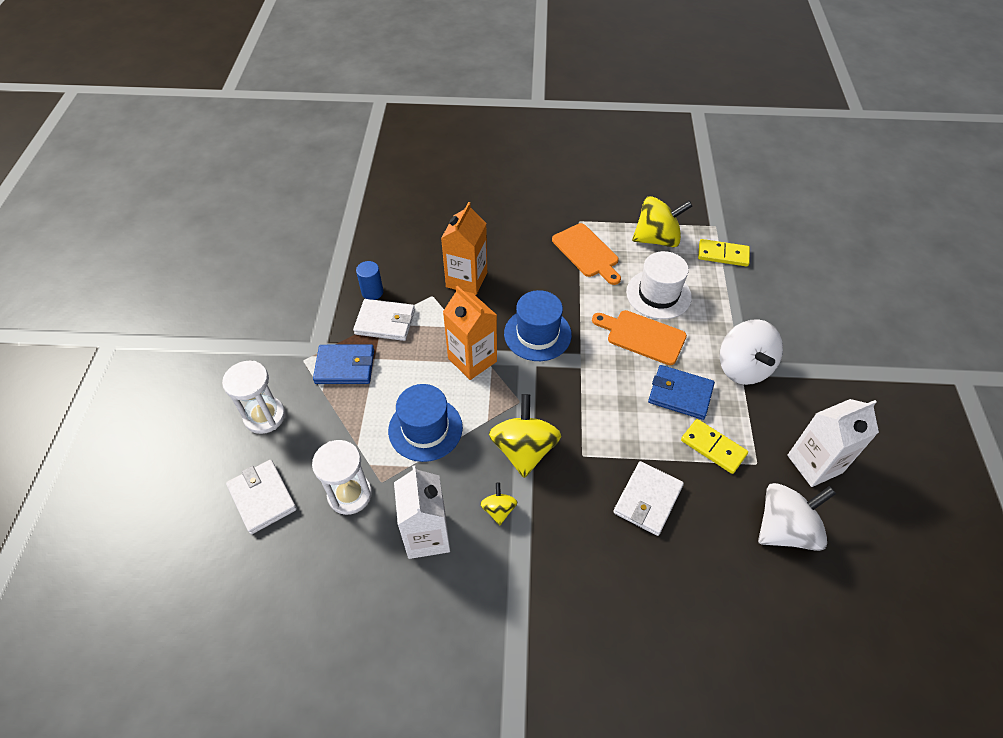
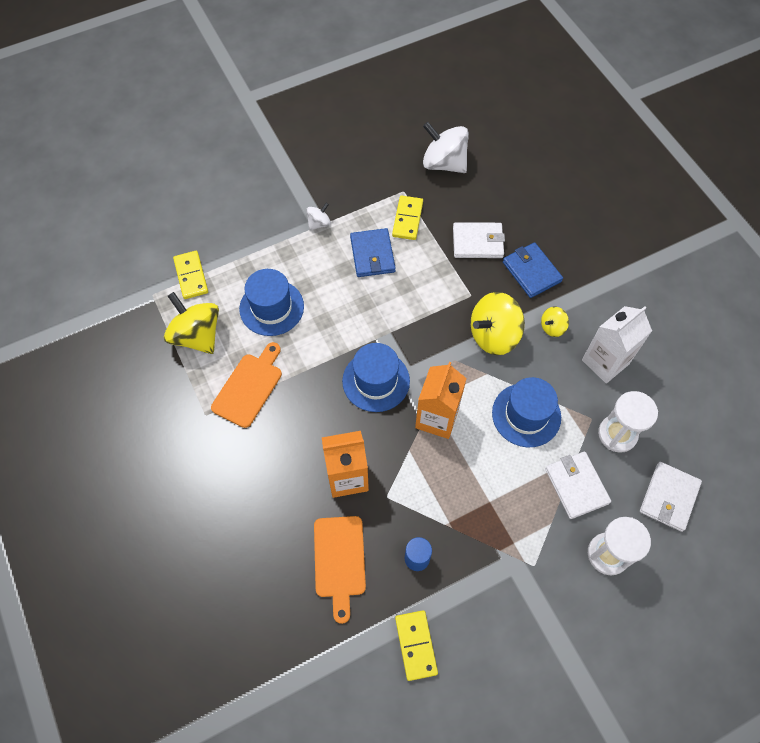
camera: 120 degrees left, 10 degrees up
(317, 265) = (416, 645): none -> yellow domino
(345, 366) = (514, 522): blue wallet -> blue wallet (531, 272)
(385, 322) = (444, 520): white wallet -> white wallet (576, 486)
(642, 336) = (328, 301): orange cutting board -> orange cutting board (339, 561)
(658, 294) = (271, 307): white hat -> blue hat
(743, 367) = (319, 223): white spinning top -> white spinning top, size x0.49
(814, 464) = (381, 160): white carton -> none

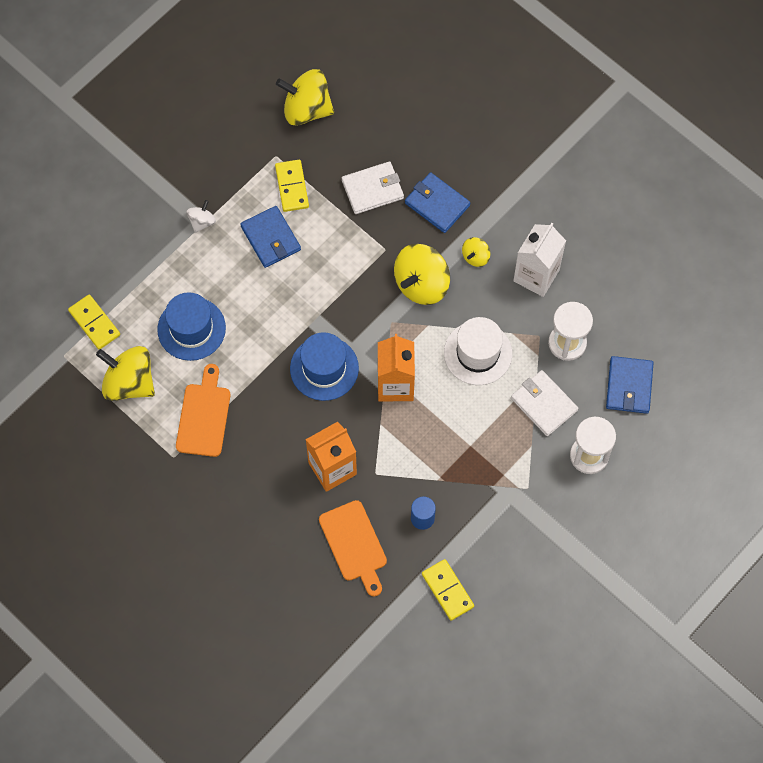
camera: 20 degrees left, 5 degrees up
(444, 163) = (306, 109): white spinning top -> yellow spinning top
(526, 415) = (478, 353): blue hat -> white hat
(669, 497) = (629, 386): white wallet -> blue wallet

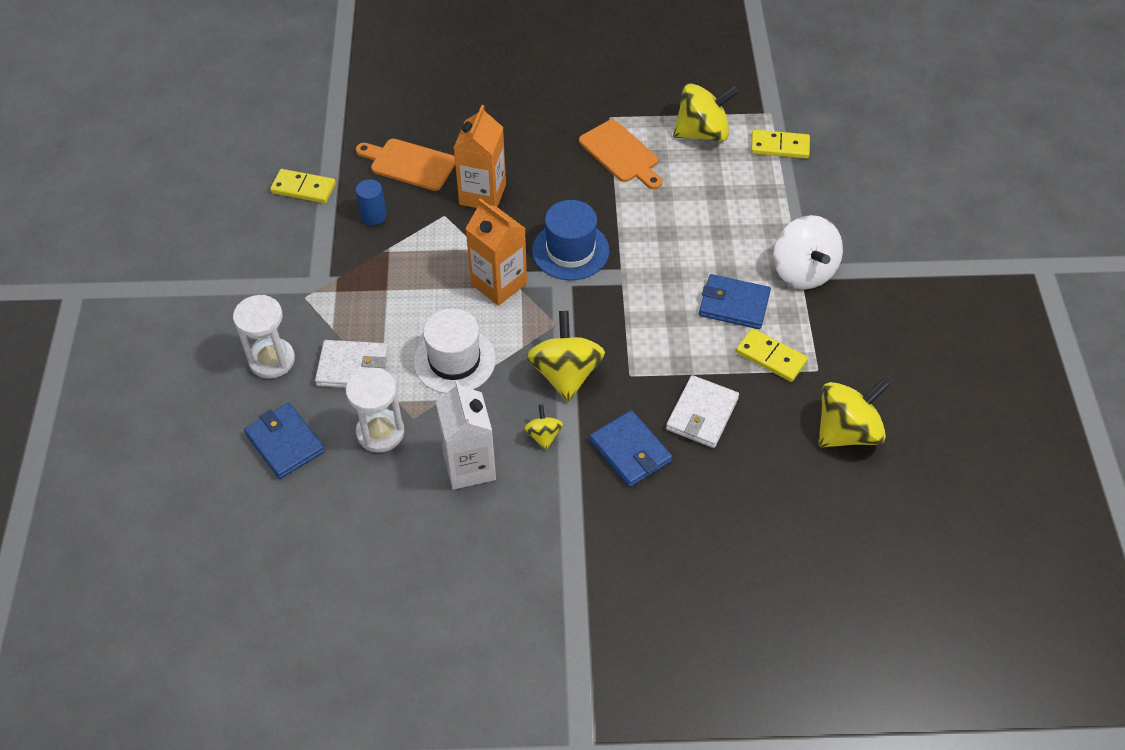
camera: 135 degrees right, 15 degrees down
(191, 329) = (706, 197): blue hat -> none
(202, 221) = (803, 271): white spinning top -> white spinning top, size x2.03
(437, 204) = (630, 451): blue wallet -> blue wallet turned 60 degrees clockwise

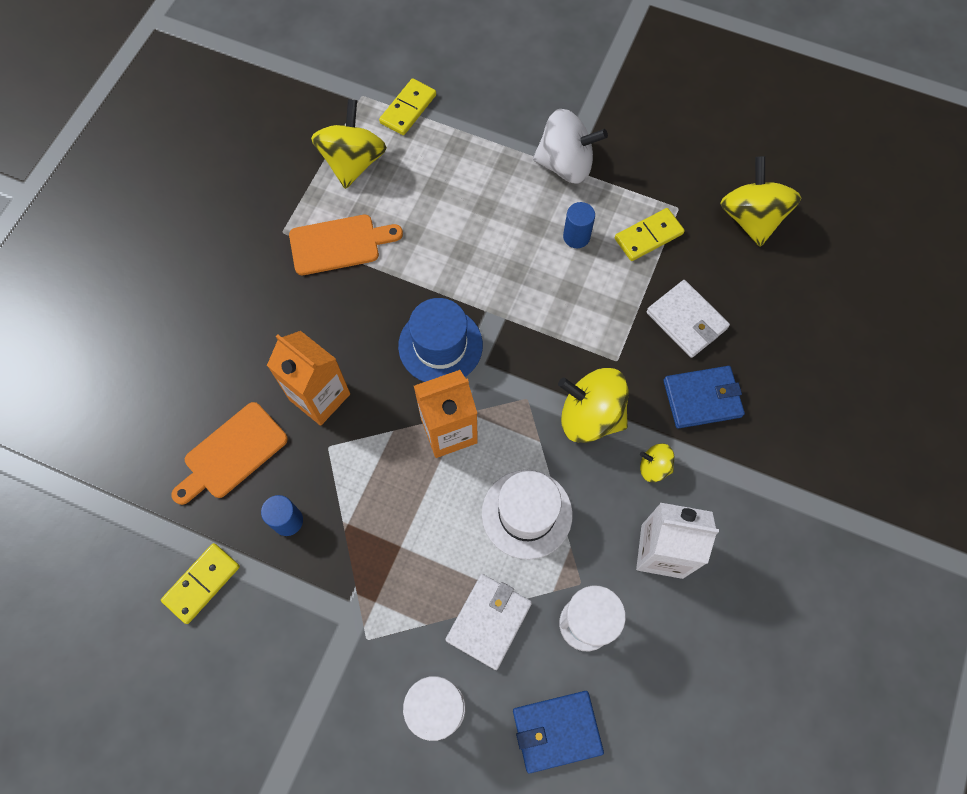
camera: 65 degrees left, 15 degrees up
(734, 304) = (576, 237): blue wallet -> blue cylinder

